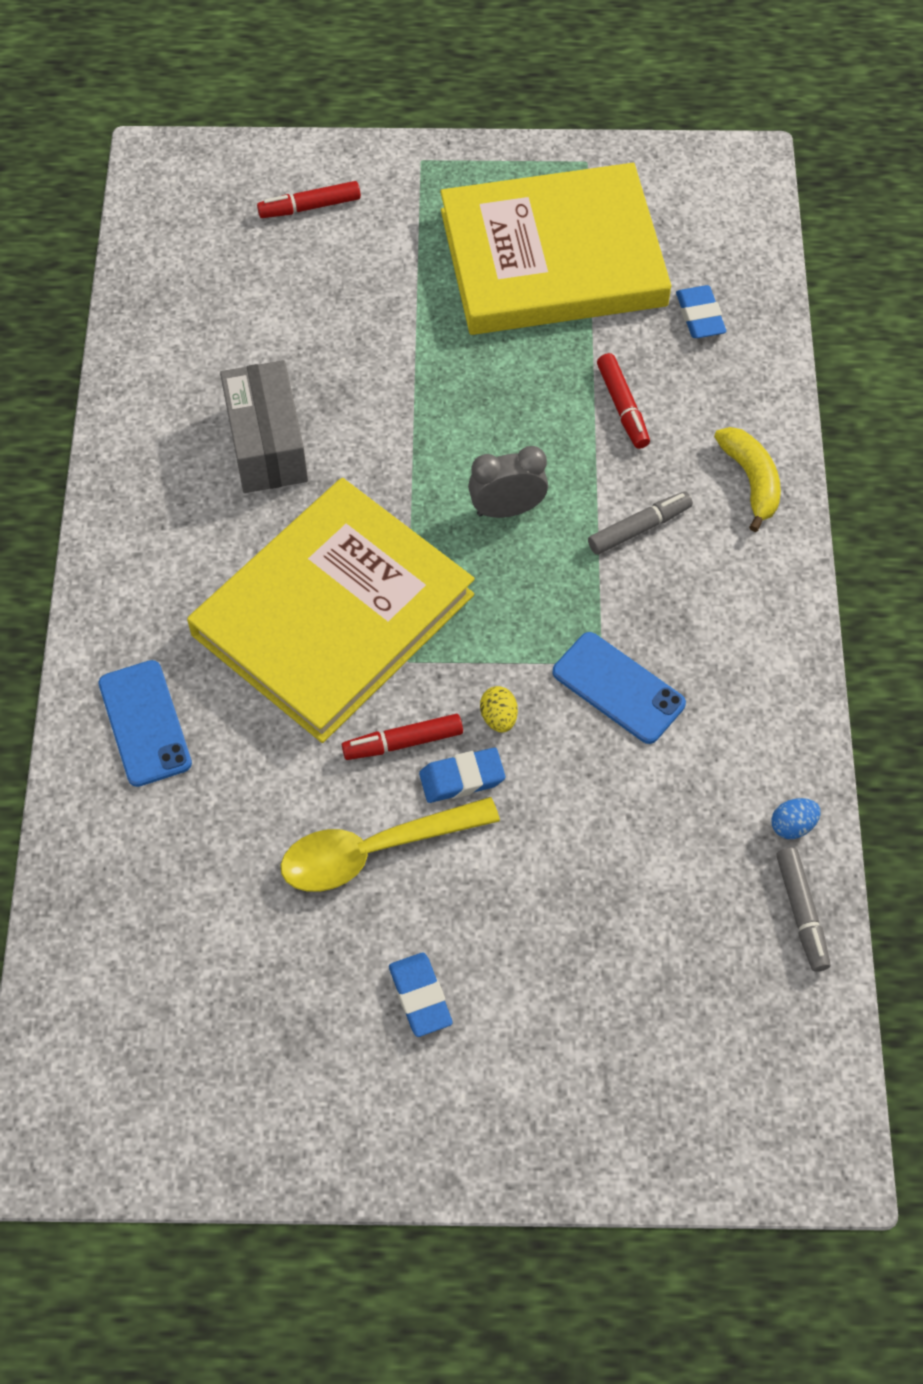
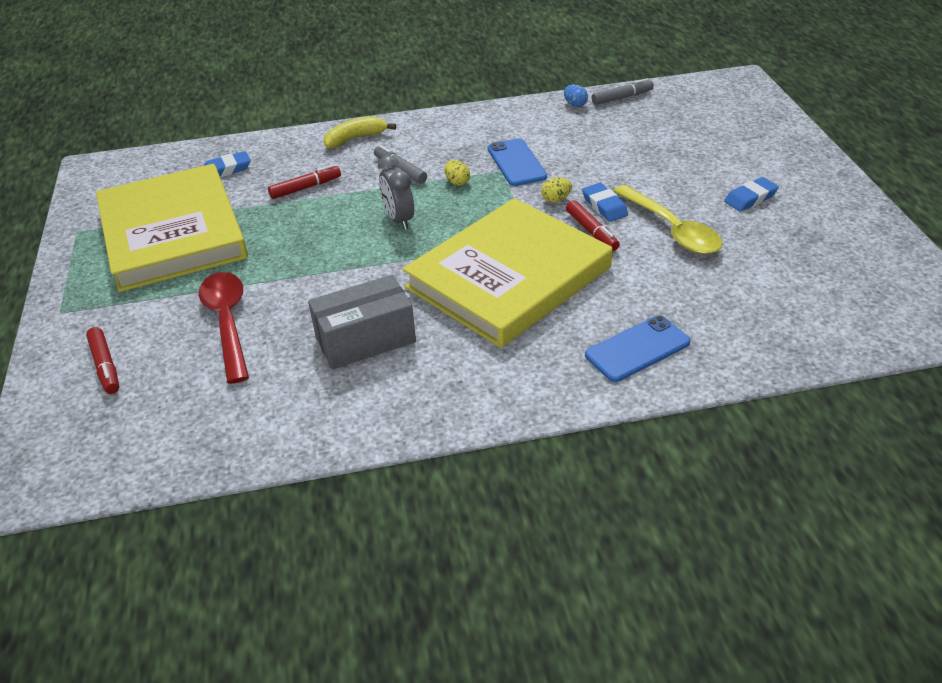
camera: 100 degrees left, 20 degrees down
(333, 615) = (508, 277): yellow book -> yellow book turned 75 degrees counterclockwise
(345, 313) = (227, 323): none -> red spoon
(584, 597) = (457, 182): none -> yellow egg
(618, 688) = (516, 163): blue phone -> blue phone turned 45 degrees counterclockwise

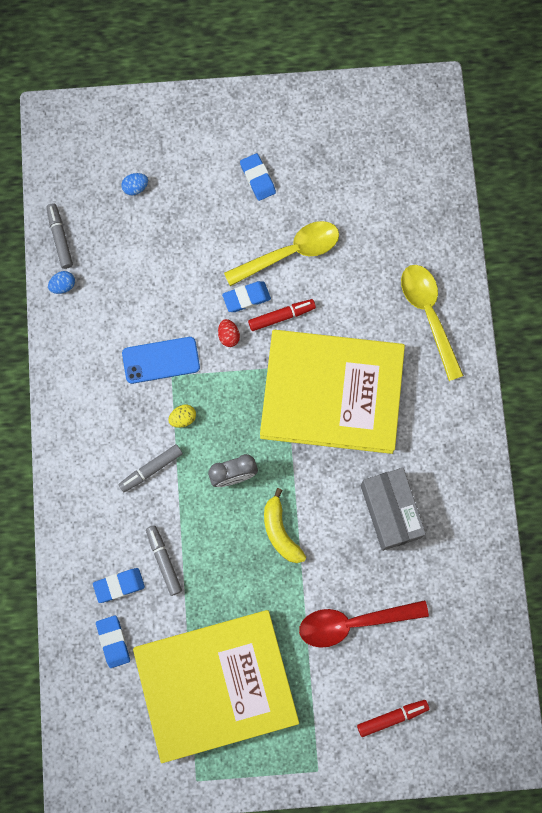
camera: 85 degrees left, 35 degrees up
(282, 166) = (119, 585): none -> blue eraser
(306, 188) = (164, 561): red marker -> grey marker
(355, 138) = (81, 510): yellow banana -> yellow banana (280, 532)
(508, 277) = (331, 393): yellow book -> yellow book turned 45 degrees counterclockwise
(556, 199) = (228, 336): yellow egg -> red egg
(637, 349) = (429, 315): blue phone -> yellow spoon
(695, 129) = (135, 188): none -> blue egg

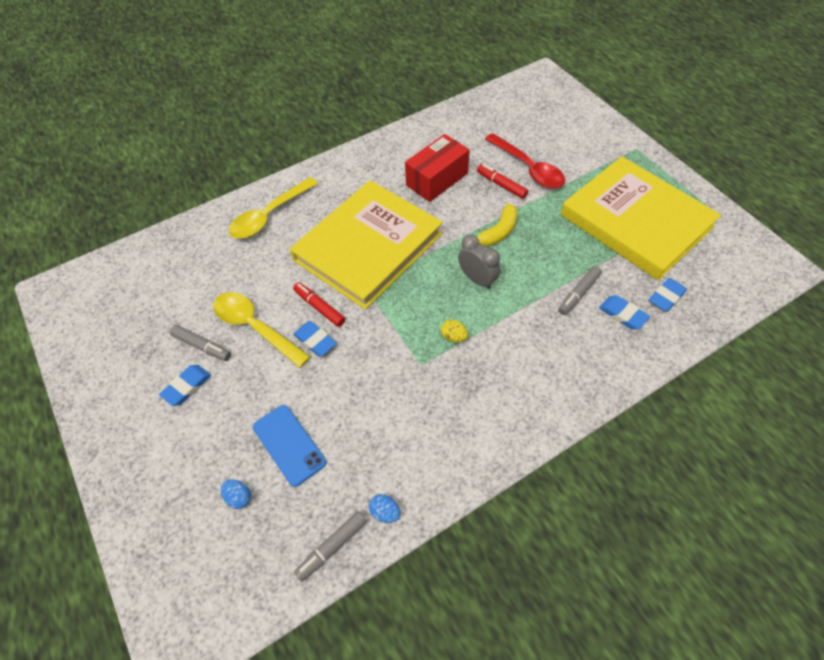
camera: 115 degrees left, 20 degrees down
(151, 469) = (513, 339): grey marker -> grey marker (202, 346)
(161, 360) = (412, 380): blue phone -> blue phone (289, 444)
(228, 336) = (358, 338): red egg -> none
(331, 393) = (368, 247): yellow book -> yellow book turned 60 degrees clockwise
(390, 511) = (437, 179): grey box -> red box
(392, 717) = (570, 128): red marker -> red marker (501, 185)

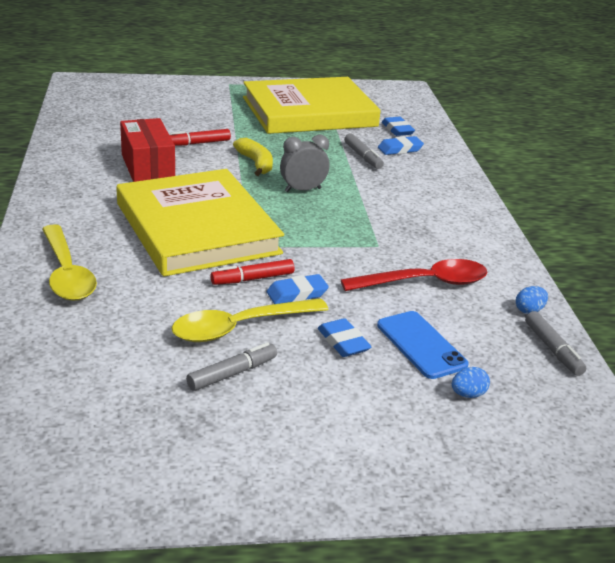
camera: 70 degrees left, 25 degrees down
(187, 387) = (287, 399): blue eraser -> blue eraser (343, 342)
(289, 444) = (421, 345): blue phone -> blue phone turned 75 degrees clockwise
(454, 337) = (360, 221): yellow egg -> none
(528, 168) = (192, 126): red spoon -> red spoon (424, 283)

